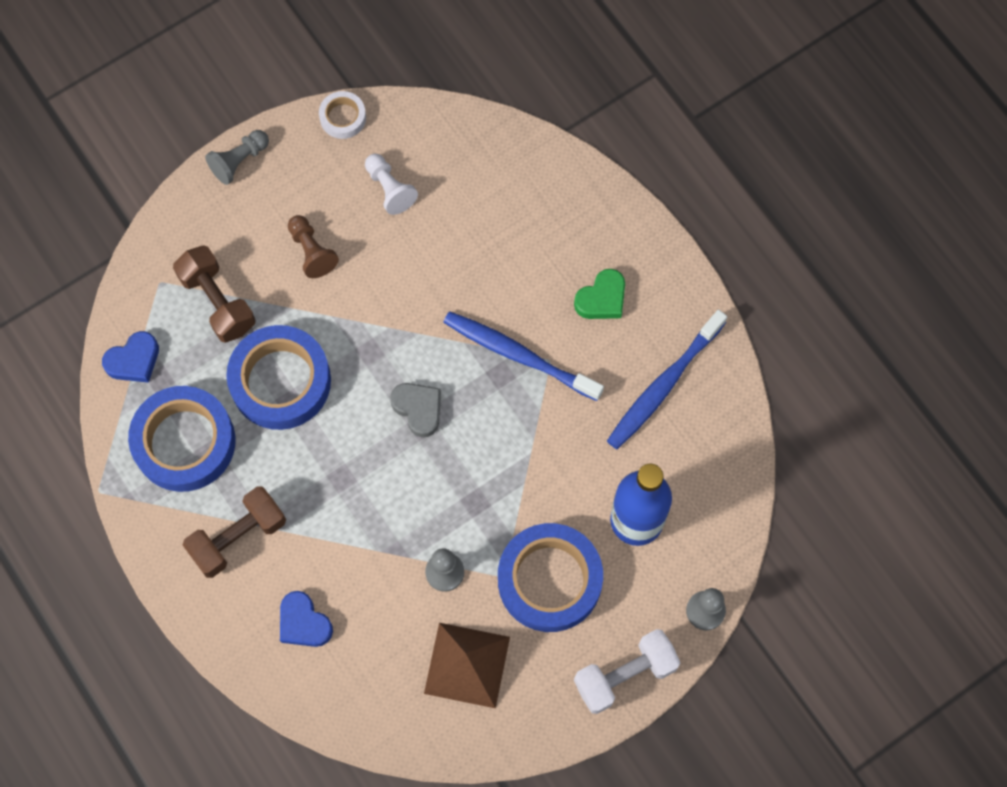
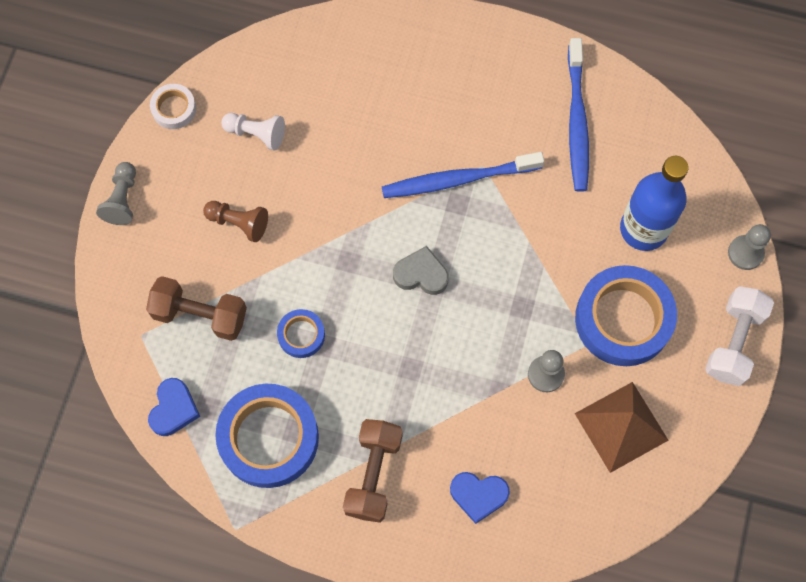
camera: 40 degrees left, 0 degrees up
(280, 381) = (301, 335): blue tape -> blue tape, size x0.48
(602, 299) = (480, 95): green heart -> none

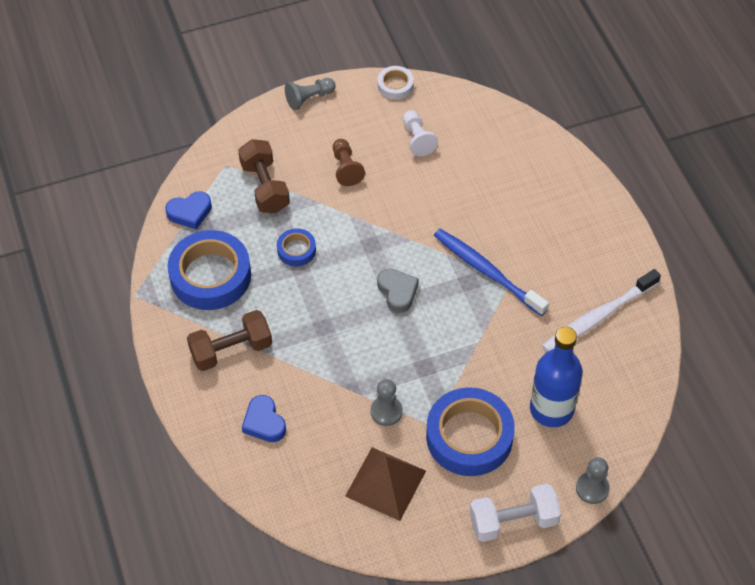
camera: 55 degrees right, 15 degrees down
(577, 122) = (597, 317): blue toothbrush -> white toothbrush

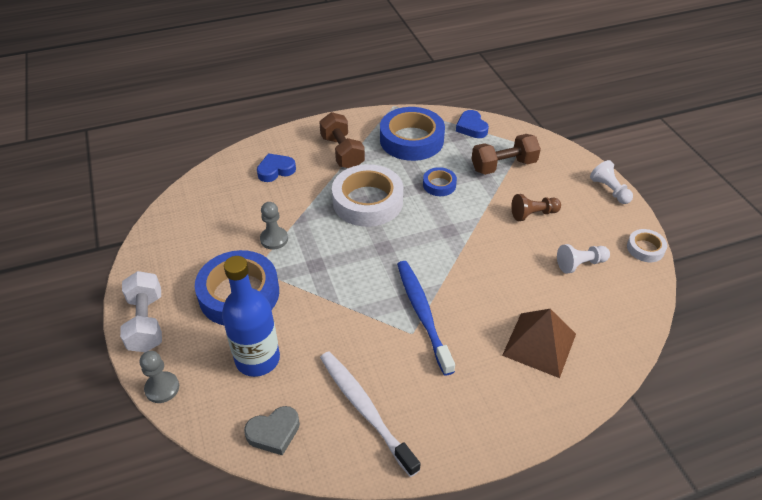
camera: 90 degrees right, 10 degrees down
(309, 98) = (609, 190): grey pawn -> white pawn
(324, 320) = (367, 201): none -> white tape
(385, 483) = (206, 238): brown pyramid -> brown pyramid (539, 344)
(397, 292) = (397, 247): grey heart -> grey heart (274, 432)
(486, 271) = (422, 313): blue toothbrush -> blue toothbrush turned 60 degrees counterclockwise

